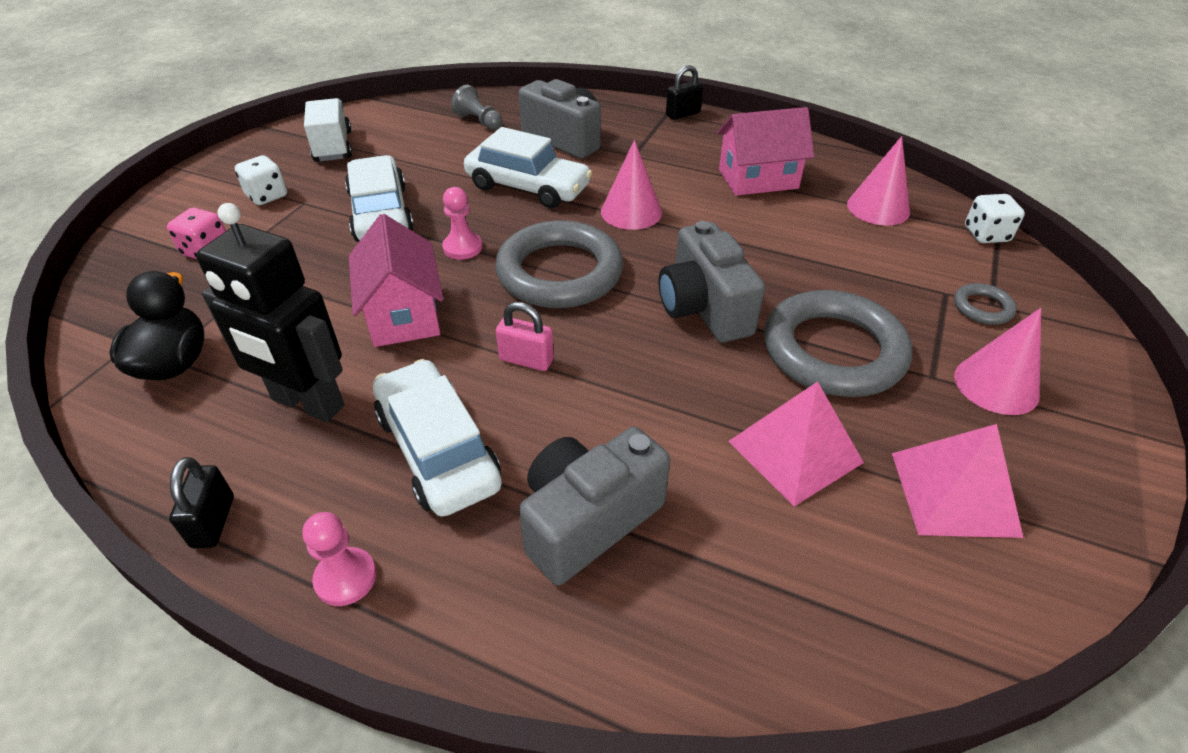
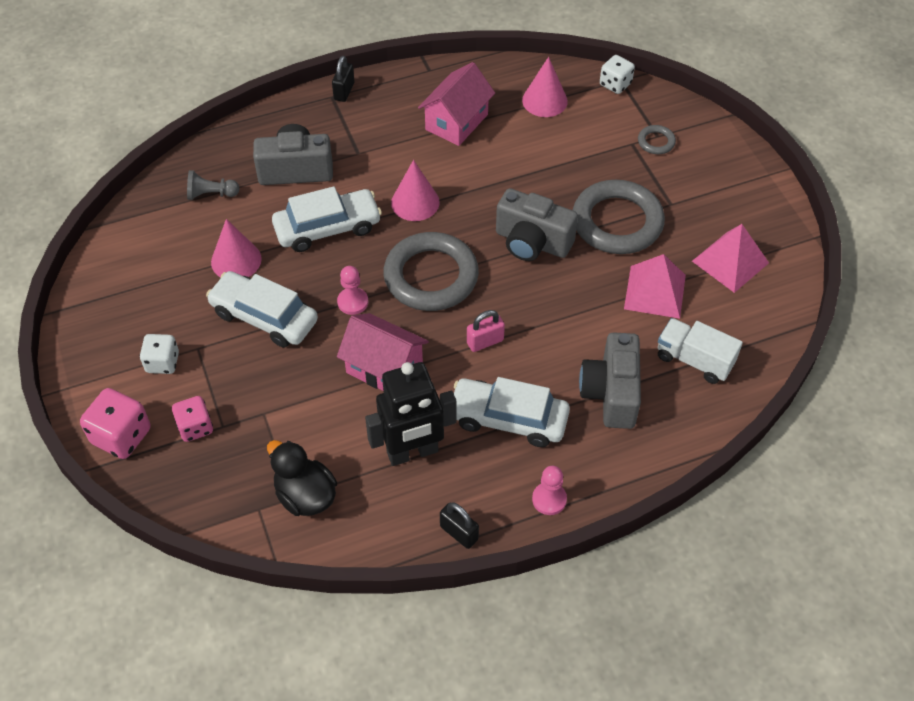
camera: 45 degrees left, 10 degrees up
(159, 221) = (121, 436): none -> pink dice
(333, 146) = (138, 291): white truck -> white truck (694, 360)
(996, 385) = (699, 188): pink cone -> pink cone (236, 260)

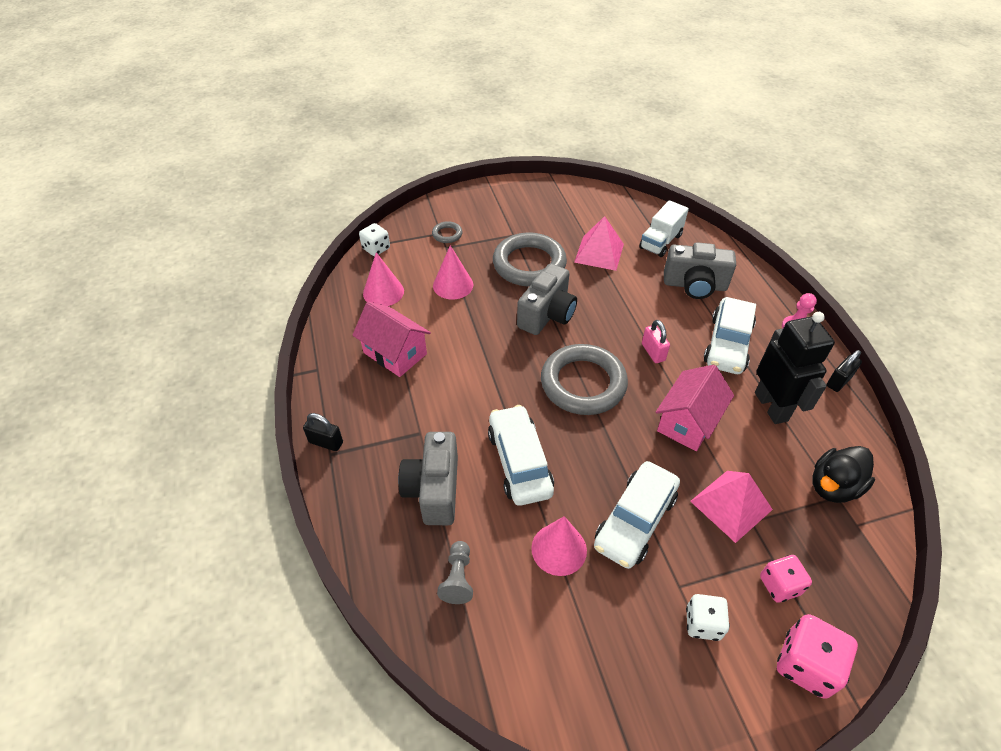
camera: 85 degrees left, 5 degrees down
(353, 302) = (613, 443): pink pawn -> none
(415, 202) = (493, 390): pink cone -> pink cone (453, 285)
(730, 262) = (571, 214): pink pyramid -> pink pyramid (731, 505)

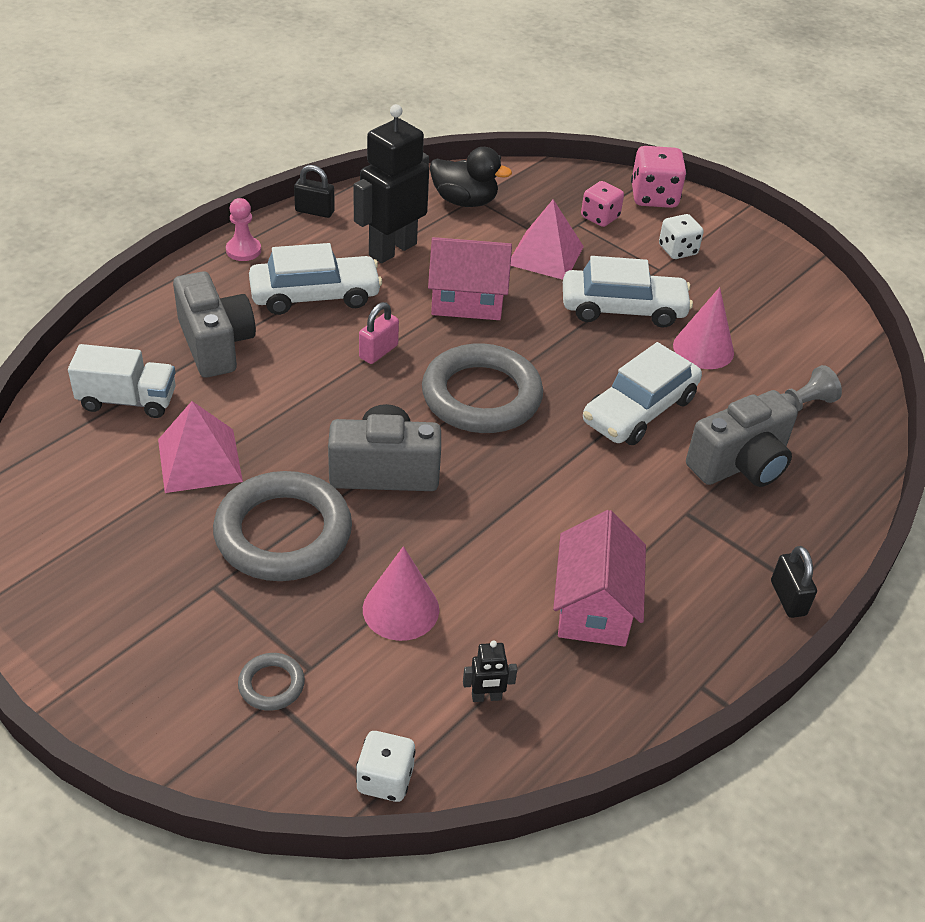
camera: 125 degrees left, 5 degrees down
(383, 292) = (486, 697): pink cone -> black robot

